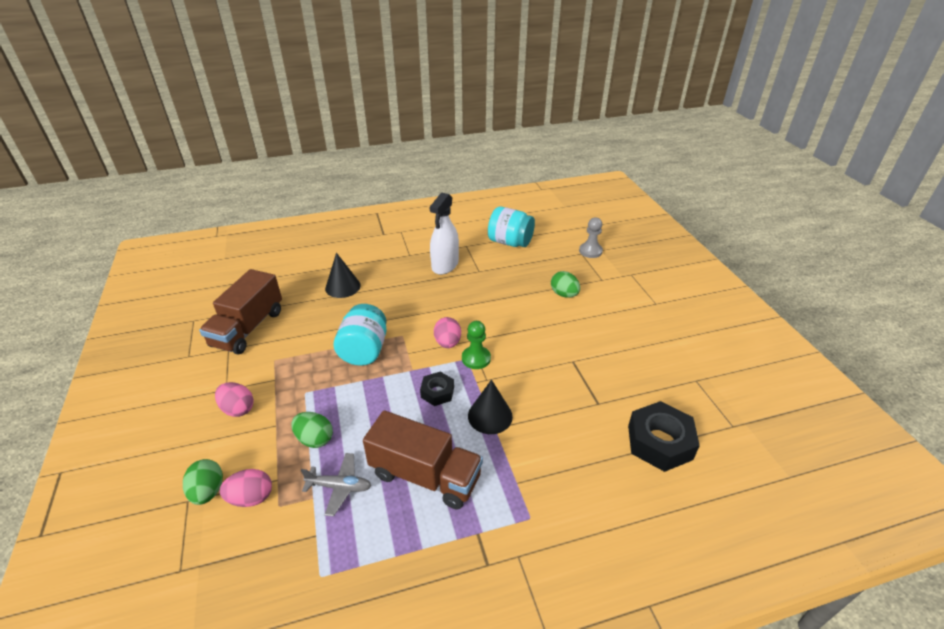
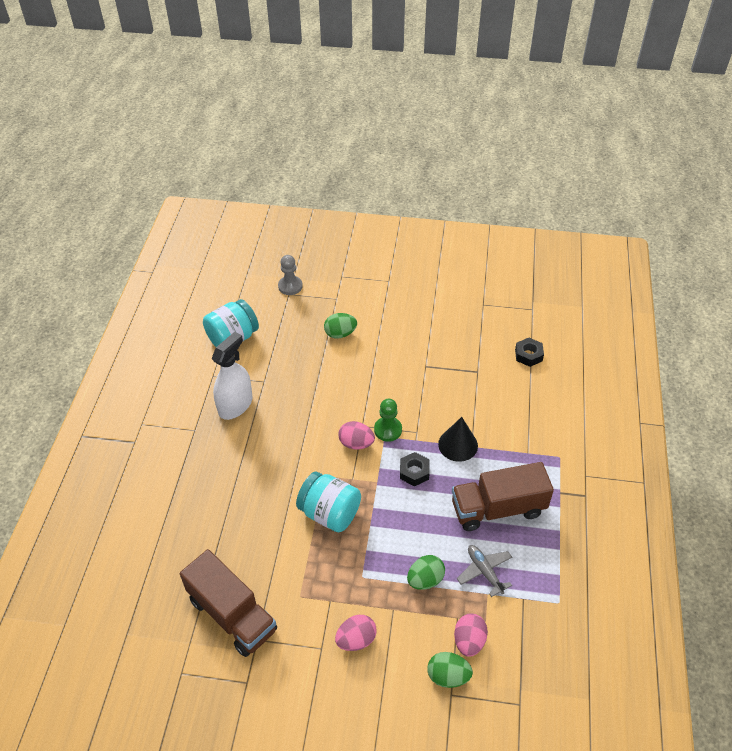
camera: 65 degrees left, 10 degrees up
(339, 487) = (484, 571): grey plane -> grey plane turned 60 degrees counterclockwise
(343, 287) = (213, 507): black cone -> none
(425, 475) = (498, 508): brown truck -> brown truck turned 150 degrees counterclockwise
(445, 265) = (235, 405): white spray bottle -> white spray bottle turned 105 degrees counterclockwise
(659, 442) = (528, 355): black nut -> black nut, size x0.57

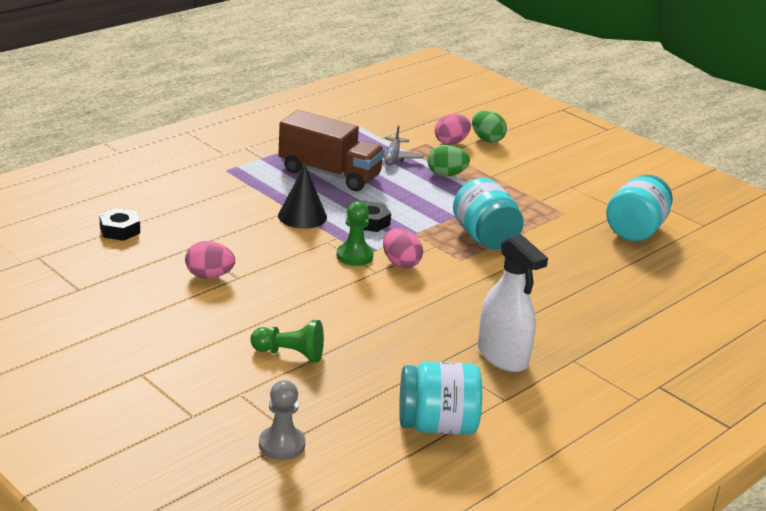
camera: 145 degrees left, 20 degrees down
(232, 614) = (635, 230): brown truck -> turquoise jar
(235, 405) = (502, 356): white spray bottle -> white spray bottle turned 105 degrees counterclockwise
(340, 334) = (290, 354): green egg -> green pawn
(356, 639) = (539, 178): pink egg -> pink egg (209, 276)

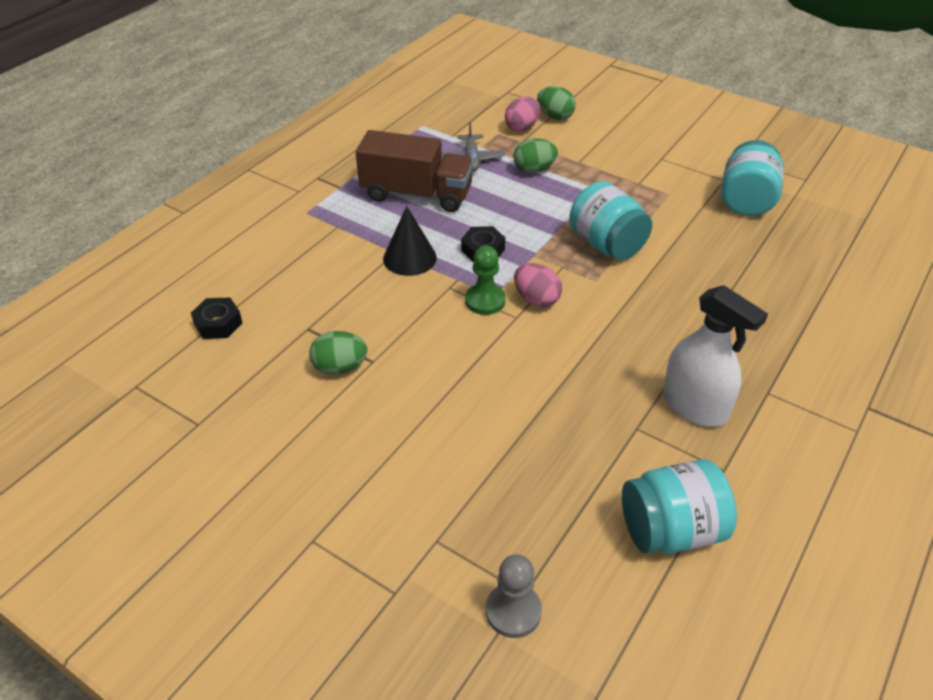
camera: 10 degrees left, 15 degrees up
(209, 276) = (340, 367): pink egg -> green egg
(290, 354) = (470, 463): green pawn -> none

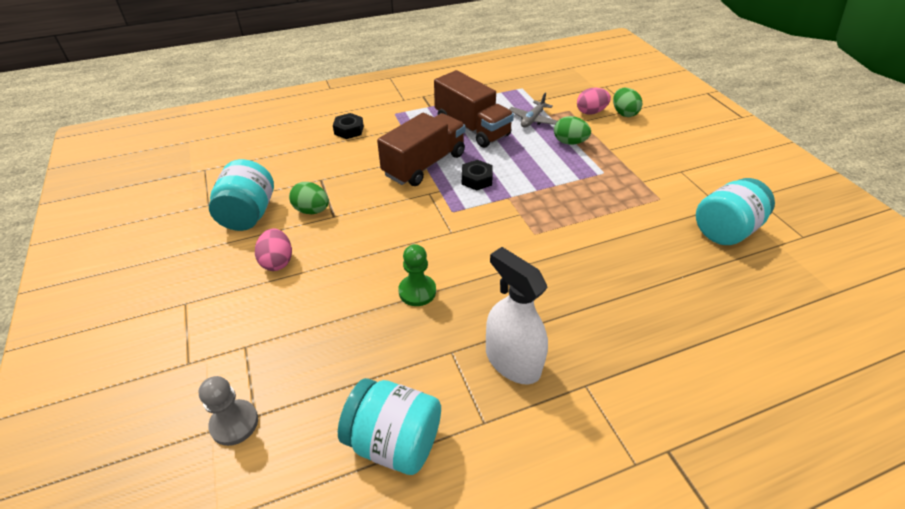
camera: 35 degrees right, 0 degrees up
(218, 323) = (279, 155): black nut -> black nut (349, 130)
(409, 258) = (424, 164): black cone -> brown truck
(485, 301) = (442, 212): green pawn -> green pawn (417, 291)
(536, 299) = (477, 227): pink egg -> pink egg (277, 261)
(606, 244) = (570, 213): turquoise jar -> turquoise jar (248, 214)
(694, 406) = (512, 361): white spray bottle -> white spray bottle turned 150 degrees clockwise

